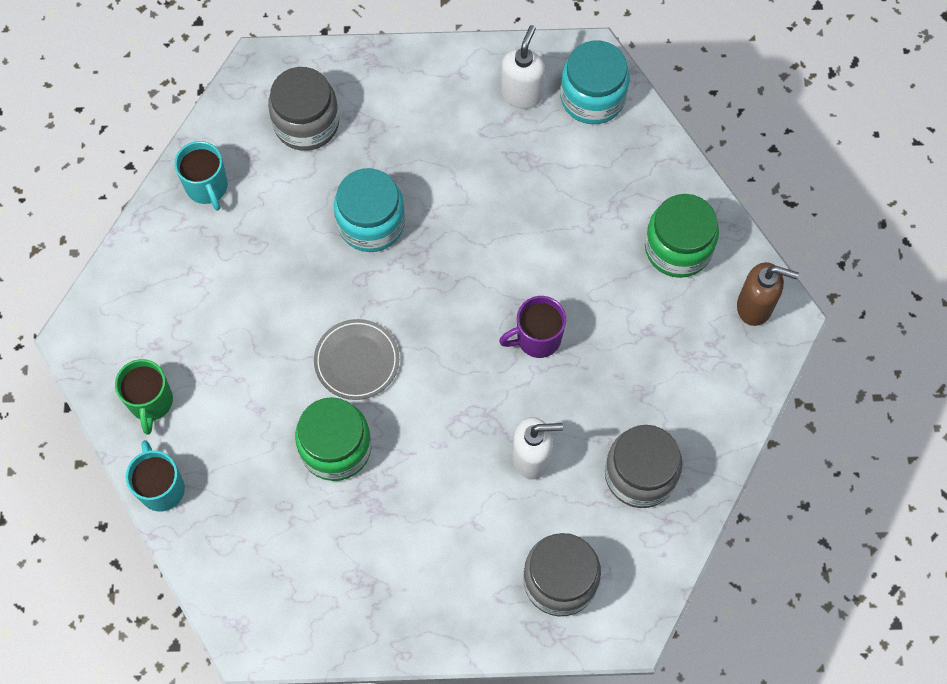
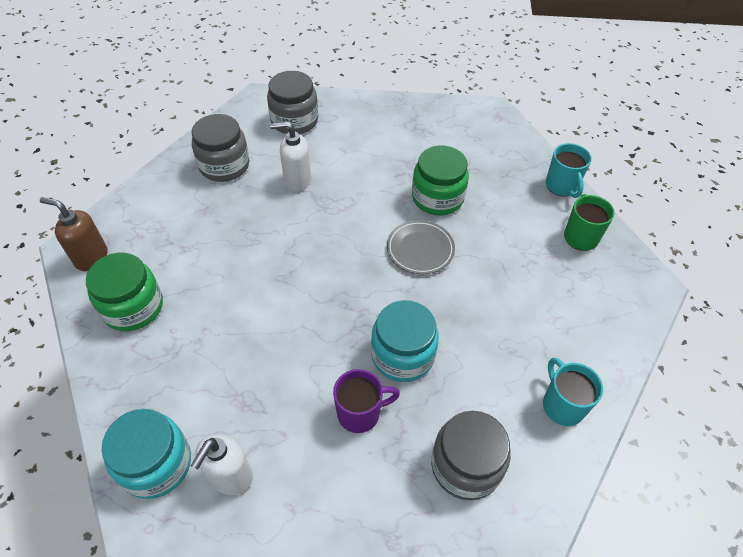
camera: 175 degrees left, 15 degrees down
(537, 338) = (274, 251): purple mug -> purple mug (360, 413)

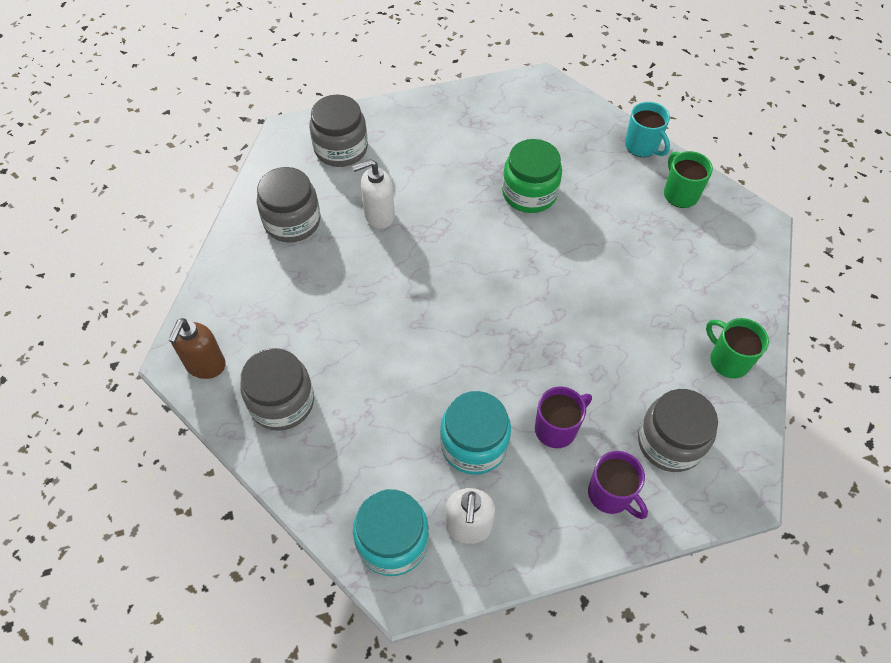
camera: 20 degrees left, 5 degrees up
(91, 257) = (205, 365): brown soap dispenser -> brown soap dispenser turned 75 degrees counterclockwise
(133, 307) = (282, 402): green jar -> grey jar
(381, 496) = (610, 495): none -> purple mug
(402, 355) = (569, 362): turquoise jar -> turquoise jar (474, 444)
(420, 249) = (537, 252): grey plate -> none
(562, 405) = (728, 360): turquoise mug -> green mug

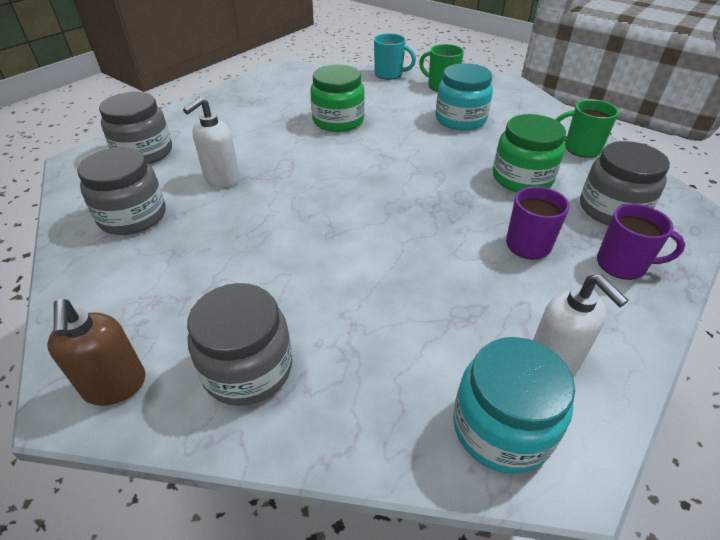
camera: 35 degrees left, 15 degrees down
(474, 444) = (479, 293): turquoise jar -> turquoise jar (460, 119)
(628, 361) = (522, 178): none -> green jar

